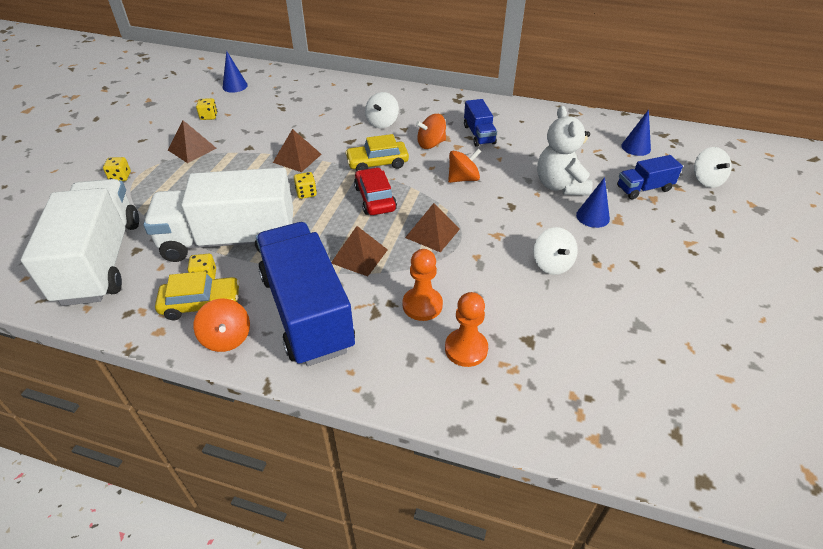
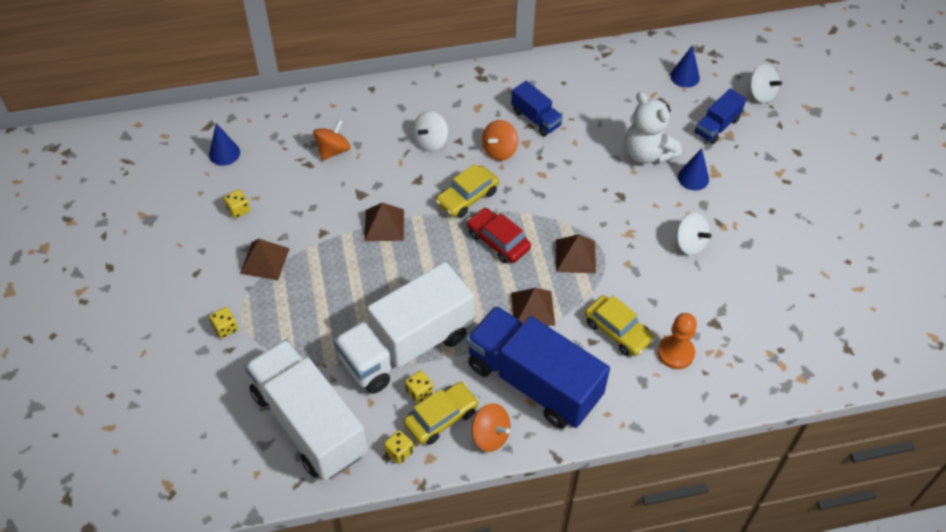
camera: 30 degrees left, 10 degrees up
(306, 193) = (430, 263): yellow dice -> yellow dice (399, 452)
(382, 122) = (430, 141): white spinning top -> white spinning top turned 45 degrees clockwise
(422, 305) = (617, 331): orange pawn -> yellow car
(463, 179) = (559, 182): orange spinning top -> orange spinning top (333, 150)

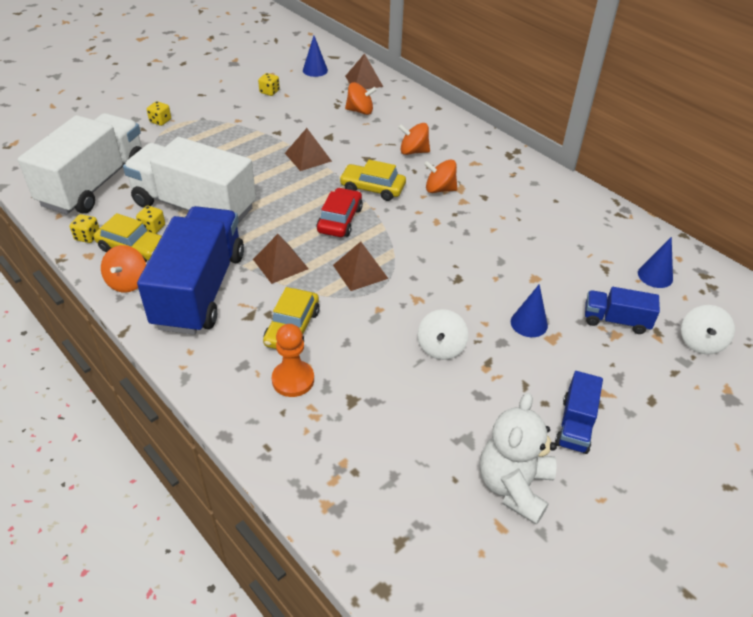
camera: 60 degrees right, 10 degrees down
(264, 260) = (232, 117): brown pyramid -> brown pyramid (364, 81)
(430, 141) = (413, 151): white spinning top -> orange spinning top
(536, 118) = (496, 198): blue truck -> blue truck (575, 425)
(647, 153) = (527, 280): white teddy bear -> white teddy bear (514, 486)

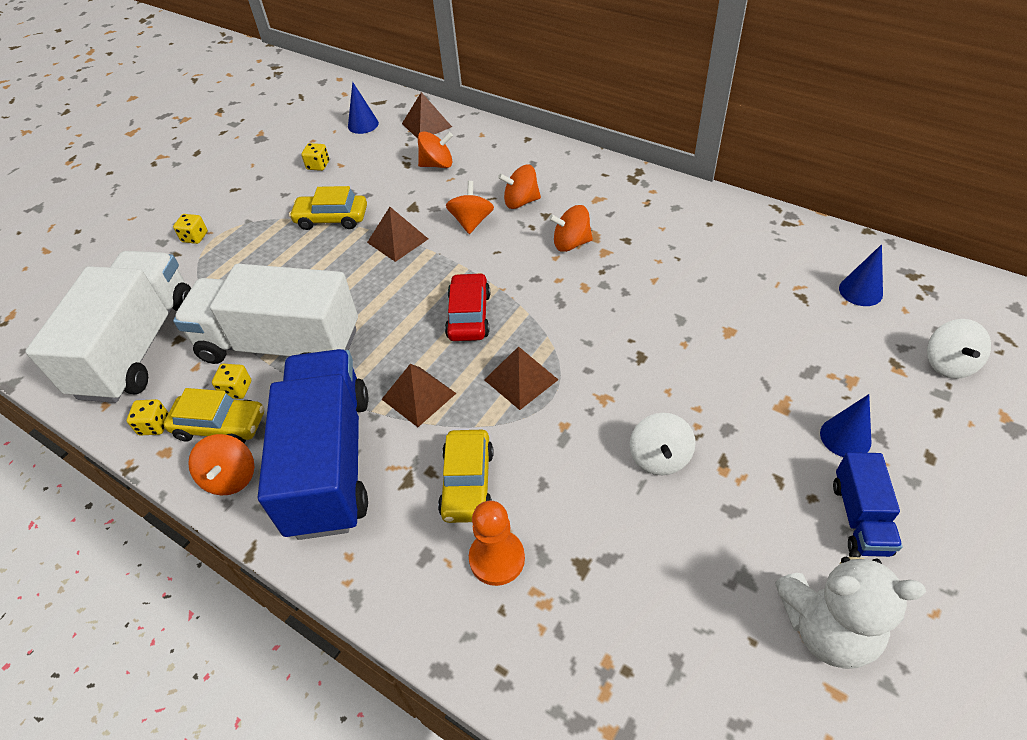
camera: 10 degrees left, 5 degrees up
(369, 157) = (471, 222): none -> orange spinning top
(372, 188) = (491, 263): yellow car -> yellow car (331, 219)
(514, 486) = (826, 628): white teddy bear -> white teddy bear turned 90 degrees counterclockwise
(529, 323) = (748, 394): blue cone -> blue cone (845, 437)
(616, 320) = (843, 362): blue truck -> none

